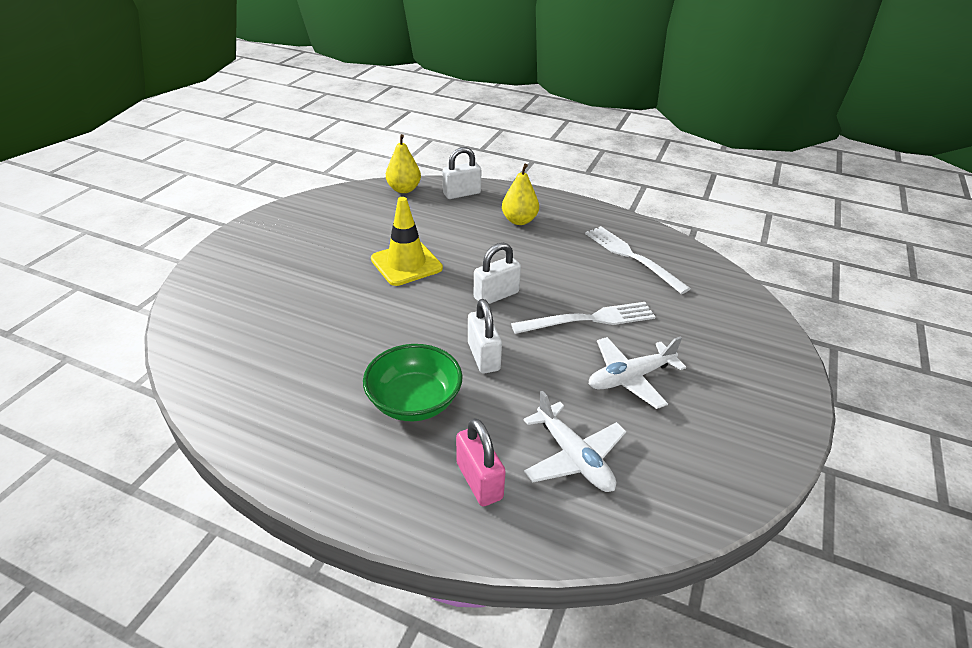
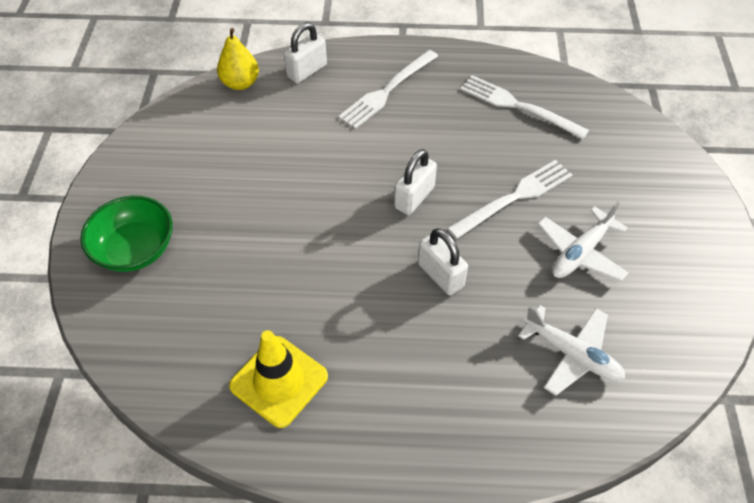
camera: 20 degrees left, 15 degrees up
(406, 264) = (303, 186): yellow traffic cone -> yellow traffic cone (279, 381)
(414, 401) = (405, 349): green bowl -> green bowl (135, 249)
(479, 481) = (506, 409): pink padlock -> none
(519, 220) = (386, 91): yellow pear -> white fork

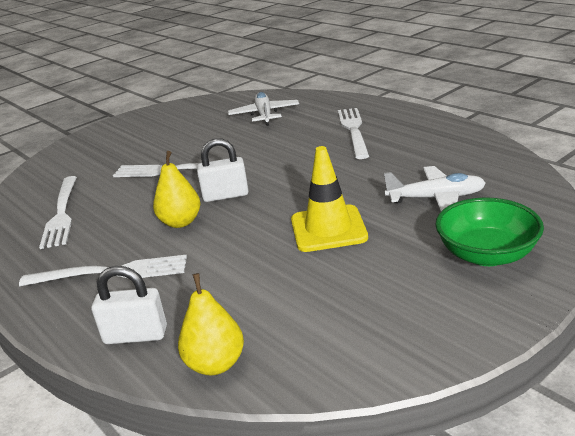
camera: 130 degrees left, 25 degrees down
(279, 381) = (435, 152): yellow traffic cone -> yellow traffic cone (328, 229)
(407, 151) = (180, 222): none -> yellow pear
(417, 380) = (353, 130): none -> white fork
(440, 275) = (276, 157): white padlock -> none
(580, 252) = (189, 139): white plane -> white plane (436, 198)

